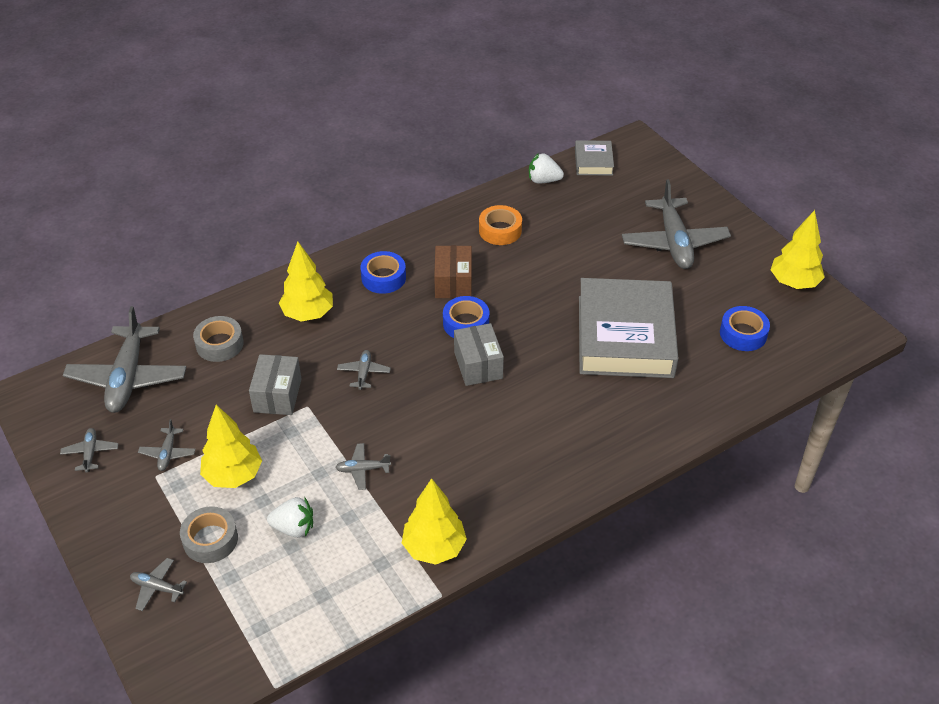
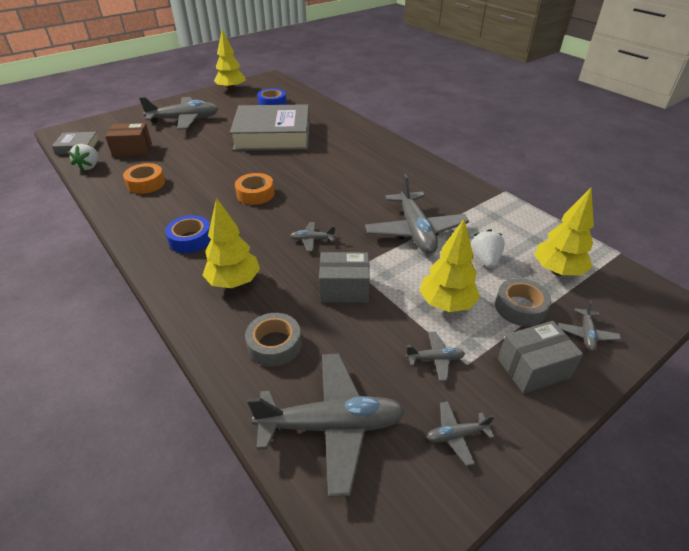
camera: 95 degrees left, 5 degrees down
(362, 469) = (415, 231): grey plane -> grey plane, size x2.24
(434, 548) = (471, 195): yellow tree -> yellow tree (557, 271)
(453, 283) = (206, 202): brown box -> brown box (132, 150)
(466, 323) = (255, 194): blue tape -> orange tape
(478, 365) = (301, 187): grey box -> grey box (533, 368)

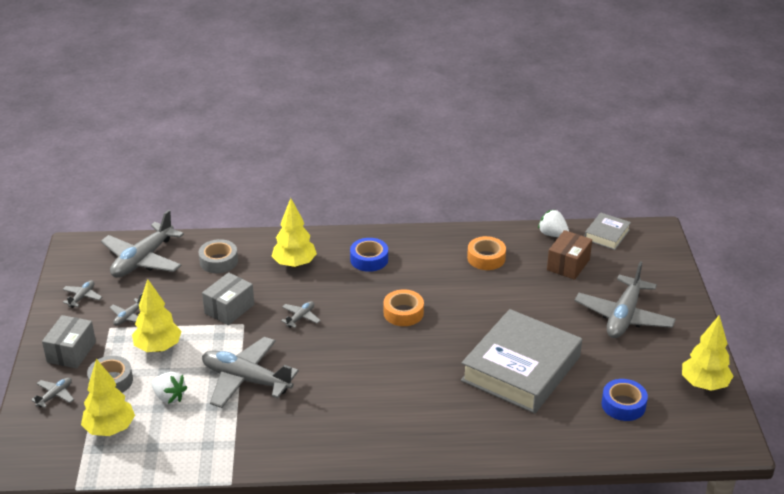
camera: 125 degrees right, 5 degrees down
(586, 334) = (55, 395): grey plane -> grey plane turned 75 degrees clockwise

